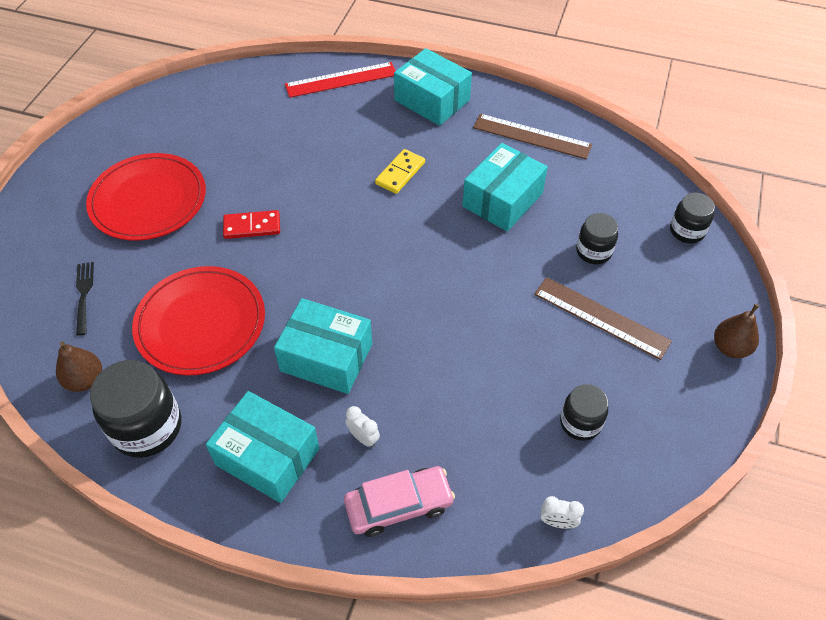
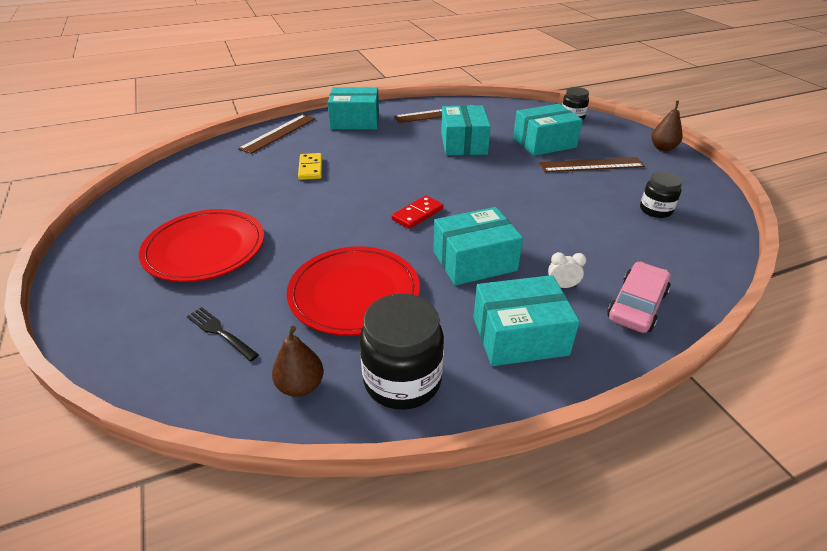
camera: 40 degrees left, 15 degrees down
(252, 226) = (317, 224): red domino -> red domino (417, 214)
(341, 80) = (278, 133): red ruler -> brown ruler
(400, 173) = (384, 157): yellow domino -> yellow domino (310, 168)
(557, 522) = (719, 257): white clock -> none
(593, 251) = (544, 143): black jar -> turquoise box

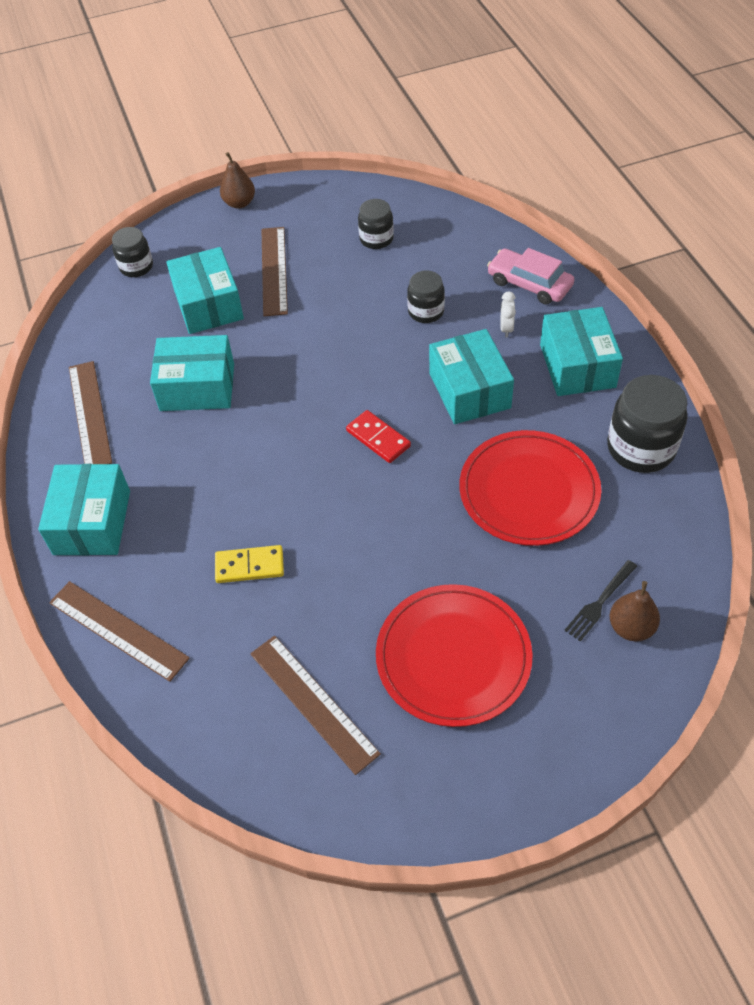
camera: 85 degrees left, 15 degrees up
(199, 193) = (313, 702): none -> brown ruler
(300, 386) = (659, 521): brown pear -> brown pear (631, 627)
(570, 237) = (426, 311): none -> black jar

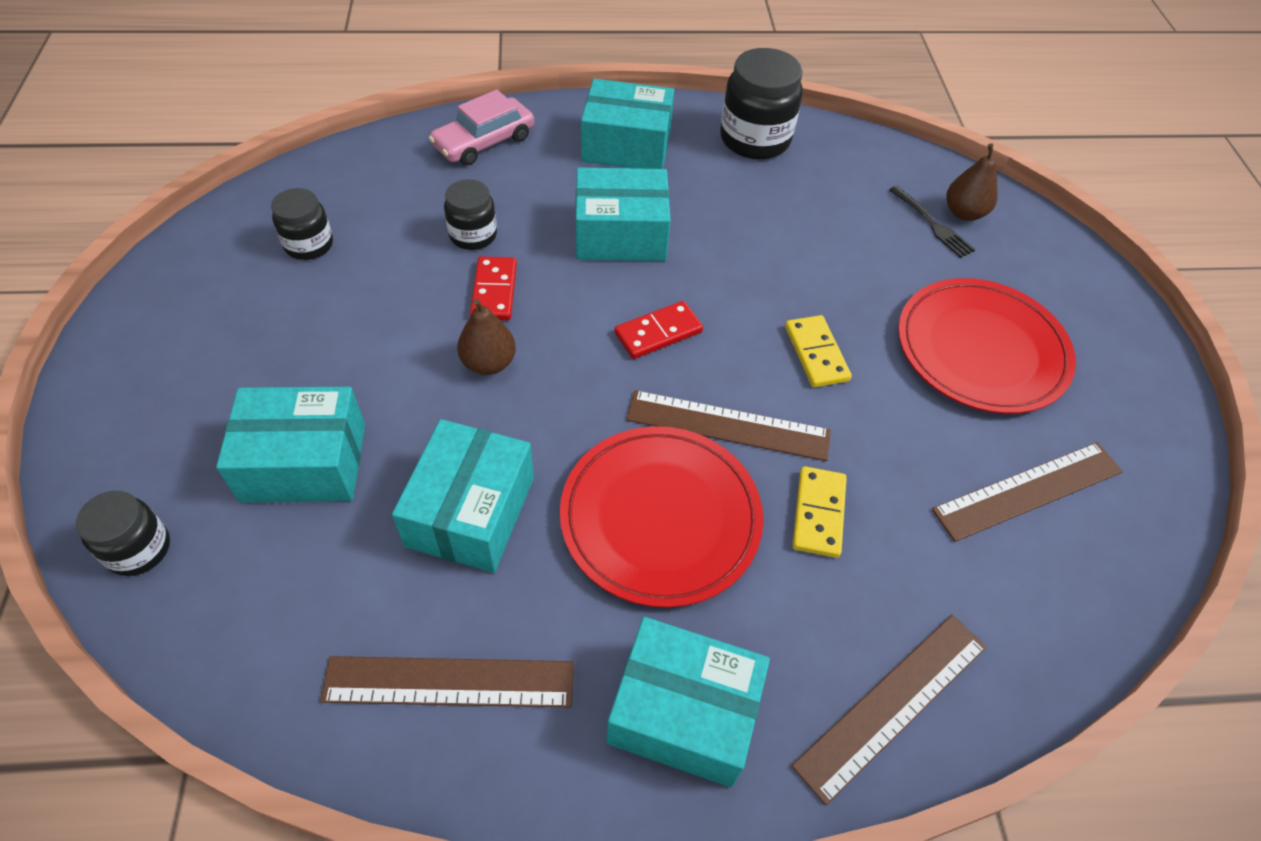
camera: 80 degrees left, 0 degrees up
(239, 203) = (102, 374): brown pear -> brown pear (488, 363)
(274, 270) = (288, 366): brown ruler -> brown ruler (728, 425)
(377, 340) = (494, 291): none -> red domino
(398, 539) = (816, 353): none -> yellow domino
(506, 328) = (542, 179): white clock -> none
(529, 491) = (782, 231): red plate -> red plate (660, 517)

